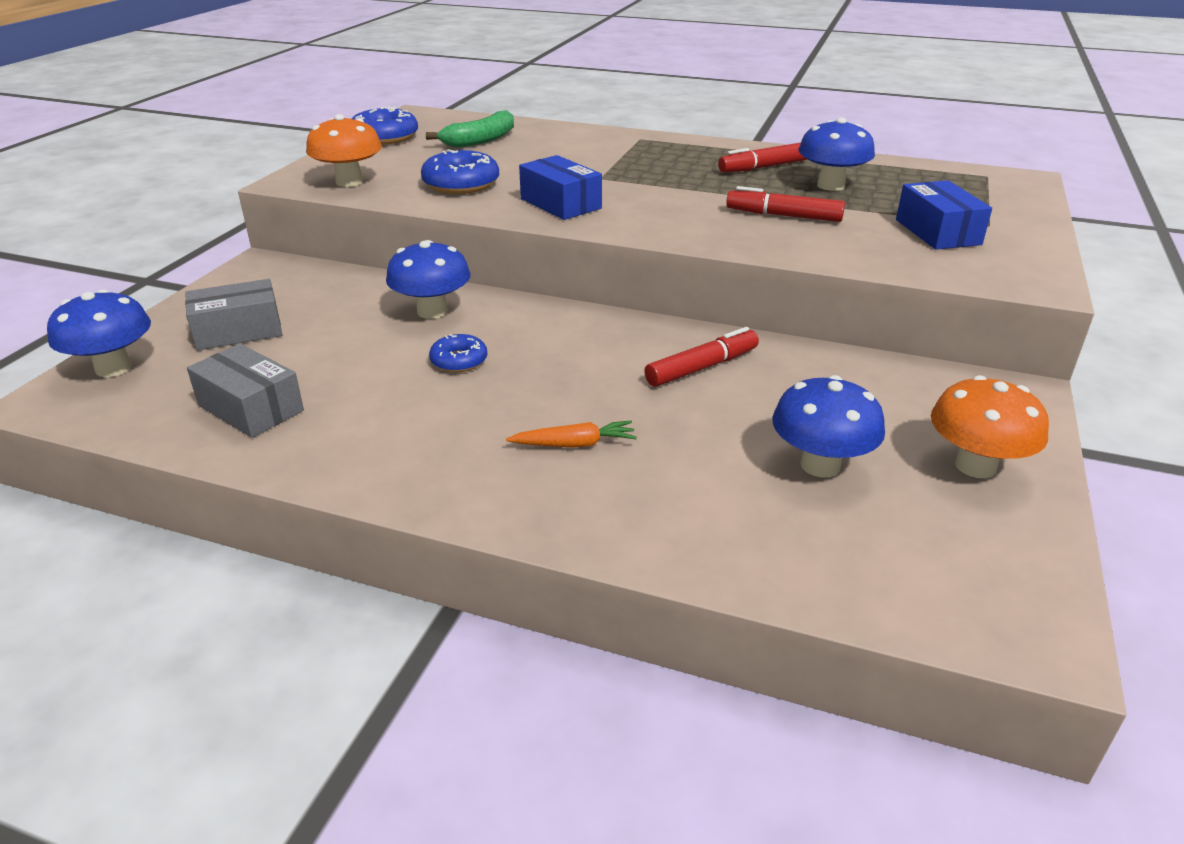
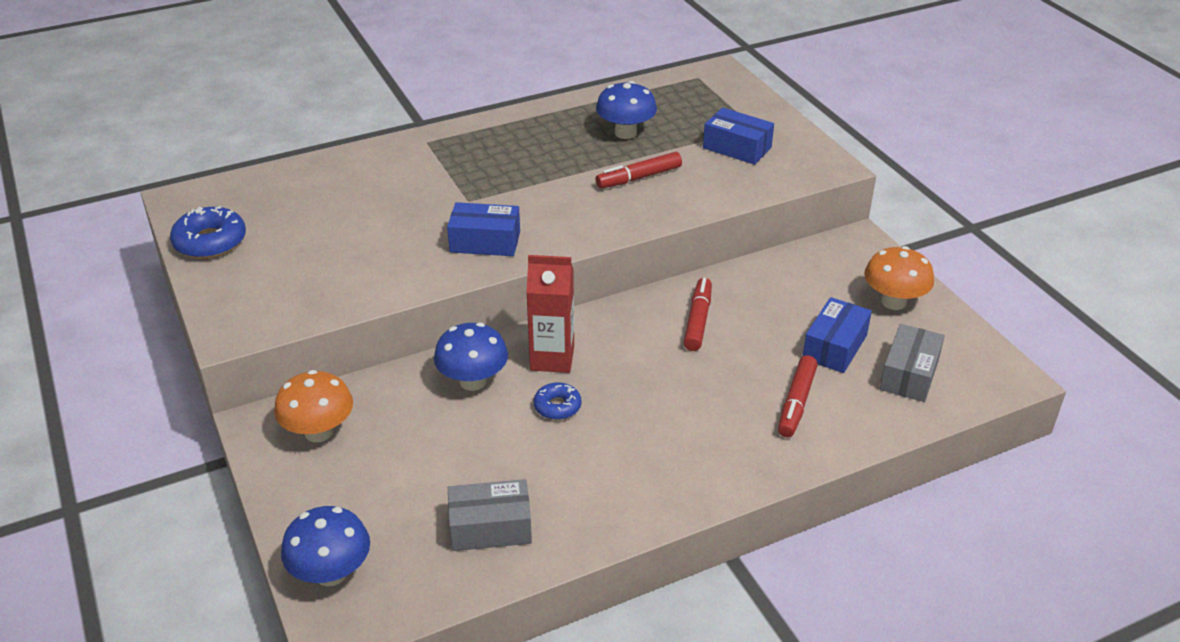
camera: 45 degrees left, 5 degrees up
(238, 331) = (364, 485): grey box -> grey box (909, 374)
(349, 182) = (283, 307): orange mushroom -> orange mushroom (319, 432)
(461, 184) = (378, 261): blue donut -> none
(480, 140) = (303, 204): green banana -> none
(519, 328) = (552, 358): none -> red carton
(574, 444) = (711, 416): orange carrot -> none
(764, 167) = (559, 133): red marker -> red marker (796, 403)
(820, 465) = (834, 347): blue mushroom -> blue box

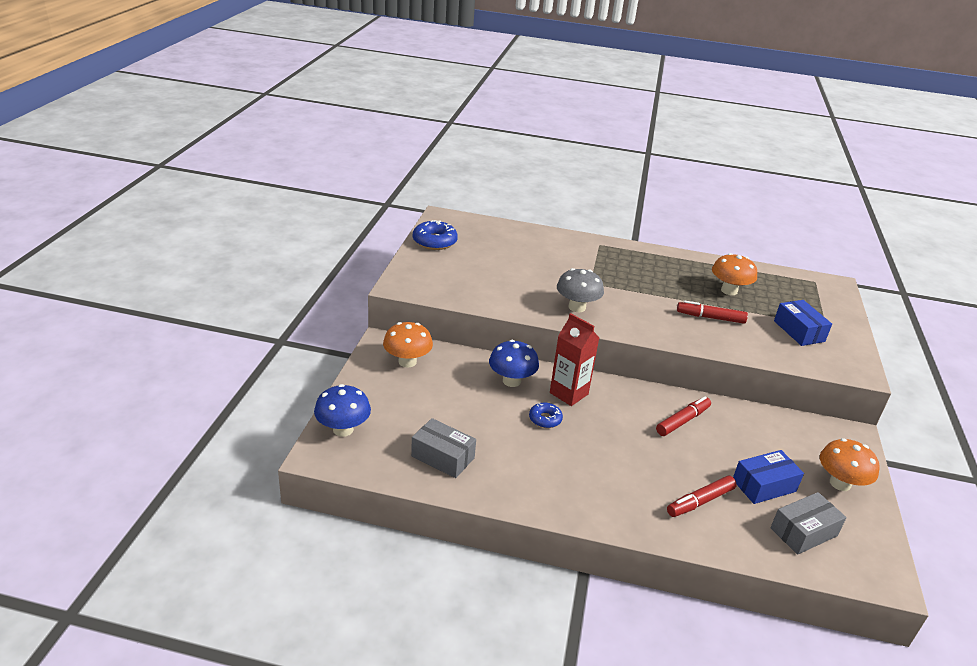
camera: 35 degrees right, 5 degrees down
(485, 242) = (577, 307): blue box -> grey mushroom
(625, 133) = (729, 290): blue mushroom -> orange mushroom

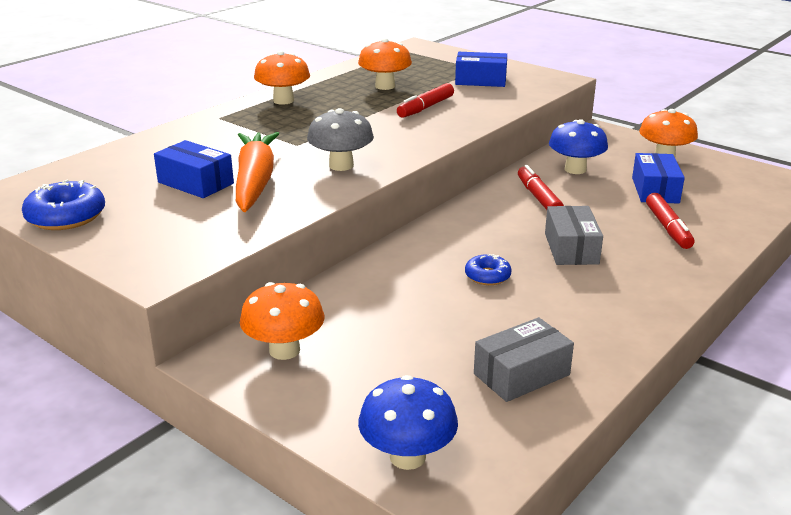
camera: 60 degrees left, 5 degrees down
(505, 265) = (195, 183): none -> blue box
(511, 381) = (395, 277): blue mushroom -> blue mushroom (575, 169)
(525, 283) = (255, 181): none -> orange carrot
(569, 393) = (448, 246): red carton -> none
(652, 258) = (283, 100): none -> orange mushroom
(803, 532) = (724, 194): grey box -> grey box (571, 248)

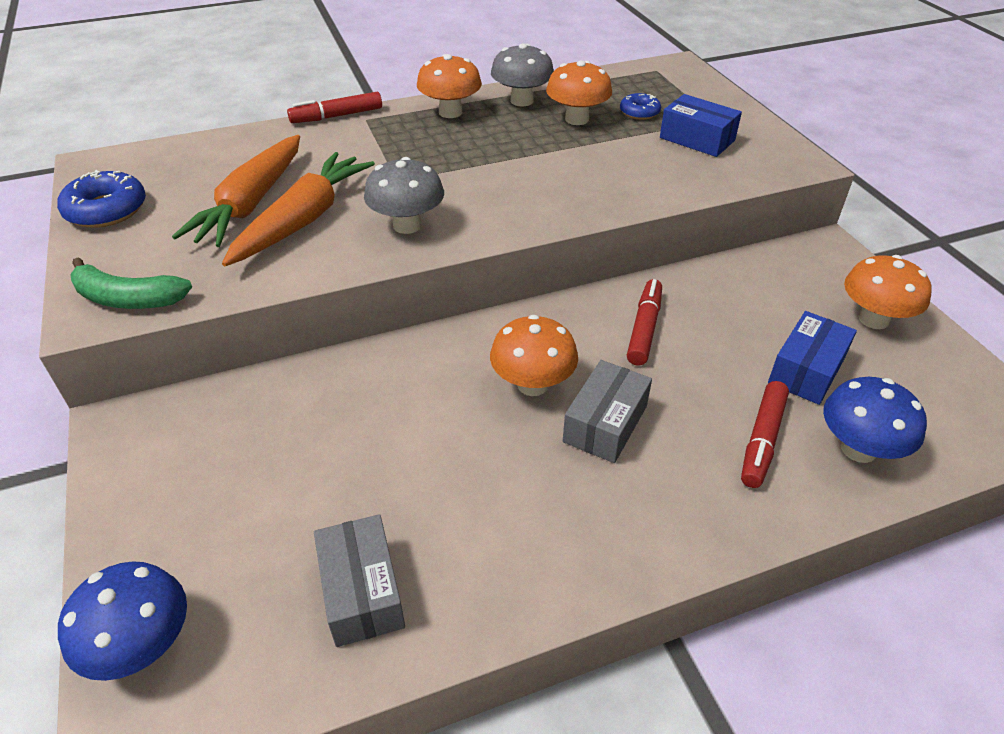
camera: 30 degrees right, 15 degrees up
(174, 258) = (128, 299): none -> green banana
(195, 183) = (251, 203): blue box -> orange carrot
(284, 350) = (183, 440): orange mushroom -> orange mushroom (532, 384)
(330, 84) = (521, 101): none -> grey mushroom
(425, 108) = (587, 165): red marker -> red marker (337, 116)
(487, 276) = (470, 426): blue donut -> blue donut (639, 112)
(521, 374) = (362, 591): grey box -> grey box turned 75 degrees clockwise
(575, 169) = (733, 300): blue mushroom -> blue mushroom (858, 449)

